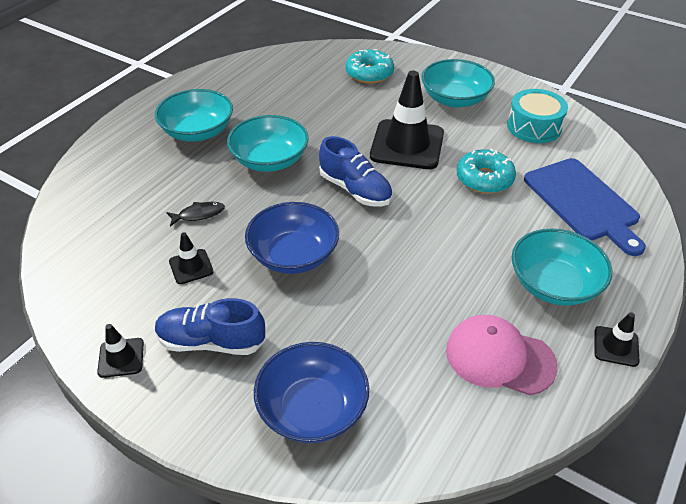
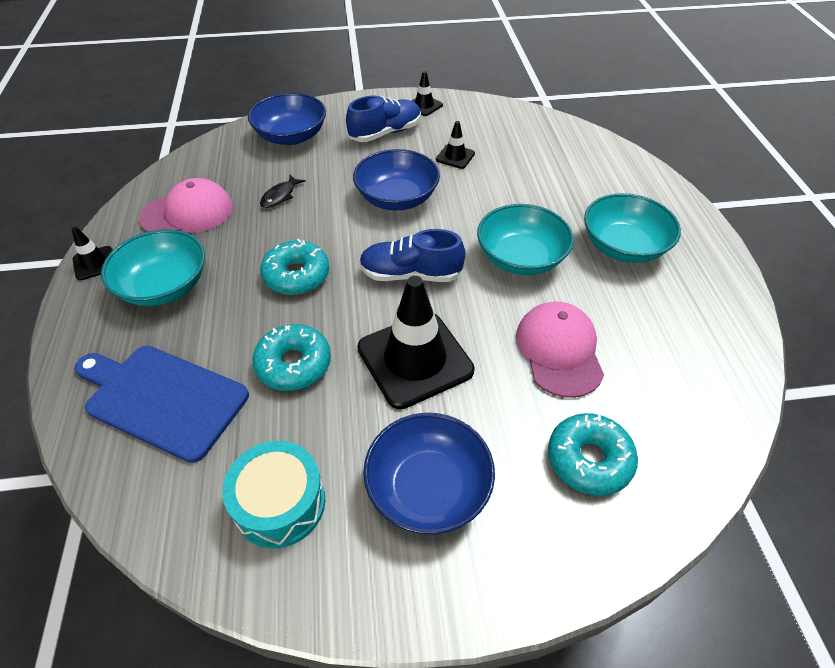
camera: 140 degrees right, 5 degrees up
(199, 214) = (503, 186): black fish -> black fish (280, 196)
(322, 109) = (559, 351): none -> pink cap
(439, 234) = (296, 275): none -> turquoise donut
(455, 99) = (428, 488): turquoise bowl -> blue bowl

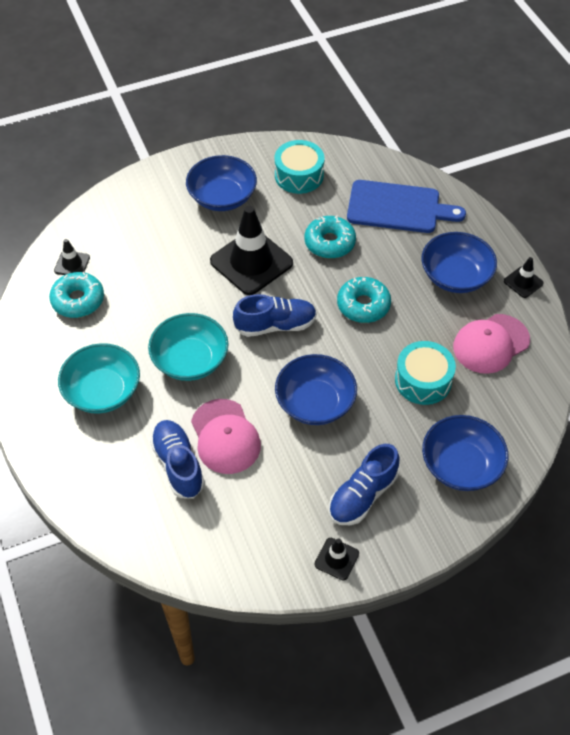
camera: 165 degrees right, 5 degrees up
(164, 286) = (455, 276): turquoise bowl -> blue bowl
(280, 196) = (423, 380): black fish -> turquoise drum
(455, 156) = (275, 474): black traffic cone -> black traffic cone (72, 264)
(544, 176) = (178, 465): none -> blue shoe
(559, 351) = (154, 288): pink cap -> pink cap (225, 437)
(589, 460) = (133, 228): turquoise donut -> turquoise donut (78, 300)

